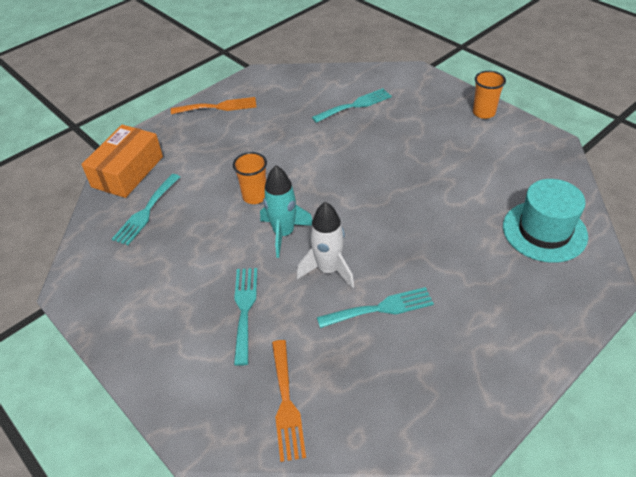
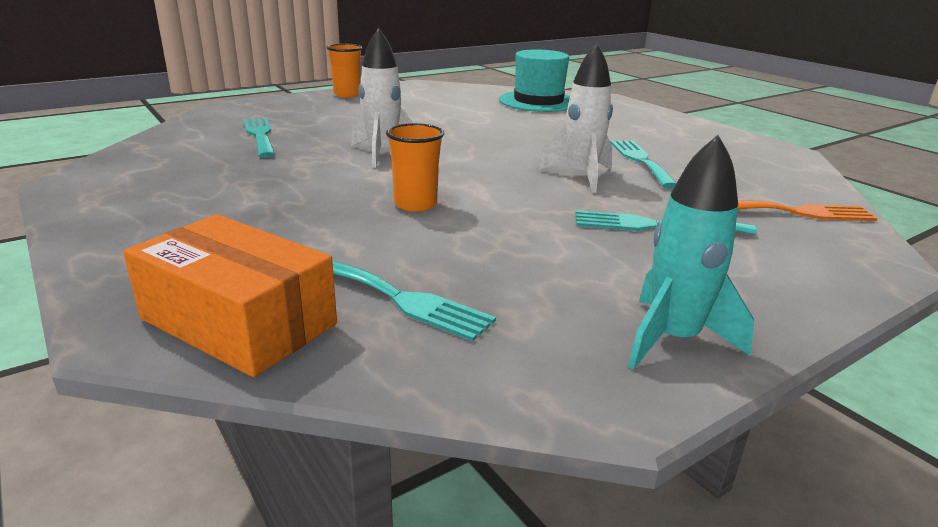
camera: 85 degrees left, 20 degrees down
(218, 107) = (123, 217): orange fork -> none
(284, 233) = (507, 193): turquoise rocket -> turquoise rocket (673, 339)
(340, 164) = (382, 153): none -> white rocket

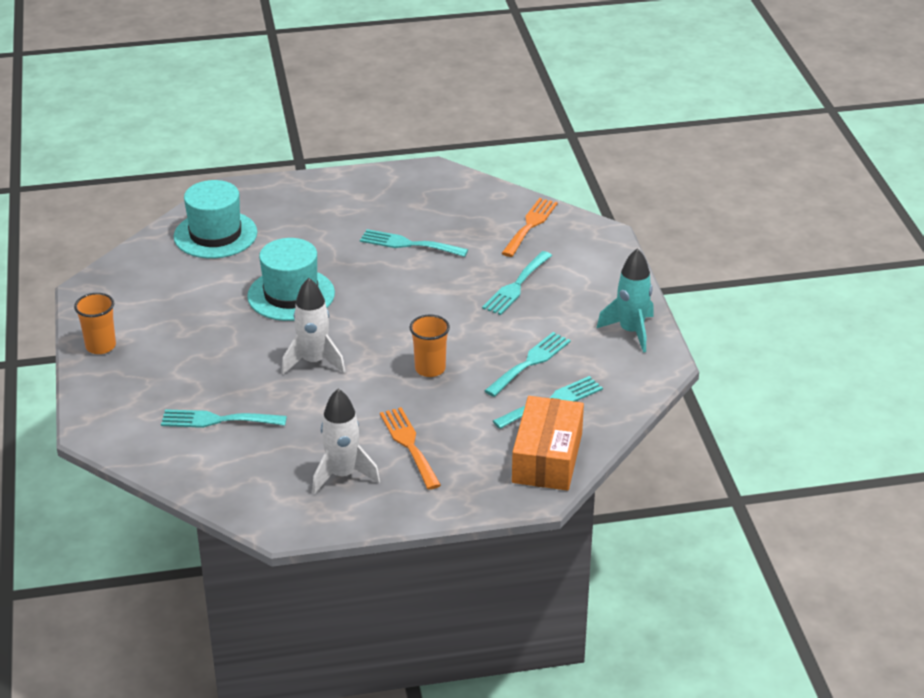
camera: 65 degrees left, 10 degrees up
(238, 321) = (547, 458): orange box -> orange box turned 45 degrees counterclockwise
(244, 217) = (409, 445): none -> orange fork
(484, 132) = (291, 295): none -> turquoise hat
(489, 263) = (530, 362): none -> turquoise fork
(580, 176) = (422, 283): white rocket -> white rocket (343, 475)

